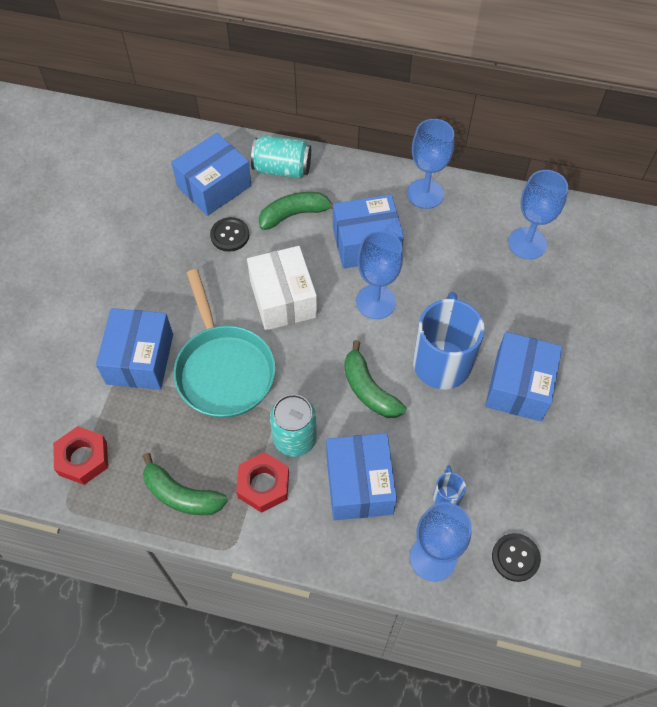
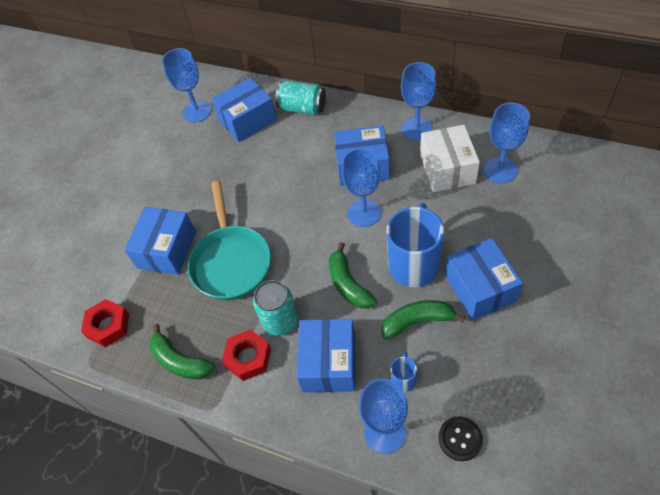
camera: 15 degrees right, 5 degrees down
(146, 176) = (197, 112): none -> blue goblet
(230, 235) = (253, 157): black button -> none
(283, 299) = (288, 208): white box -> white box (447, 169)
(294, 214) = (307, 143): green banana -> green banana (417, 321)
(518, 386) = (479, 288): blue box -> blue box turned 45 degrees counterclockwise

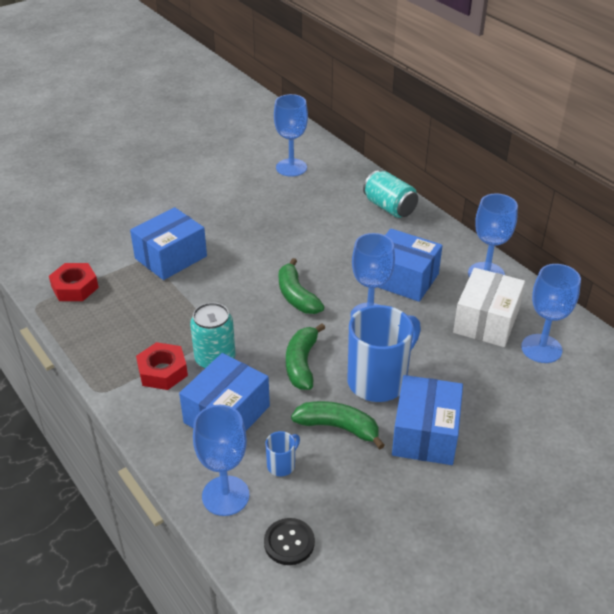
camera: 25 degrees right, 15 degrees down
(180, 361) = (106, 343): green banana -> green banana (296, 296)
(231, 261) = (215, 293): turquoise pan -> none
(247, 120) = (329, 194): blue box -> none

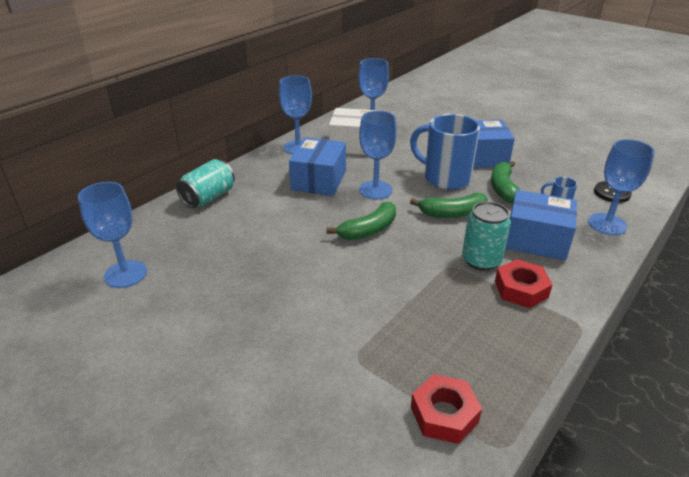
camera: 105 degrees left, 5 degrees down
(171, 257) = (343, 335): blue box -> none

